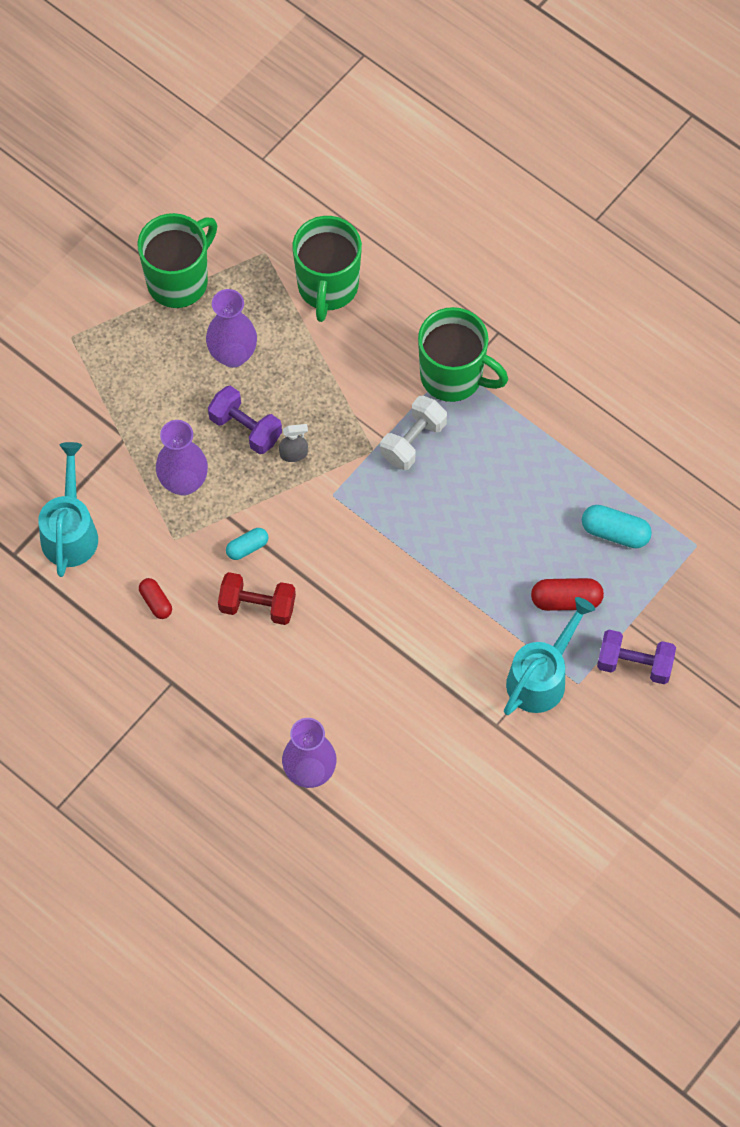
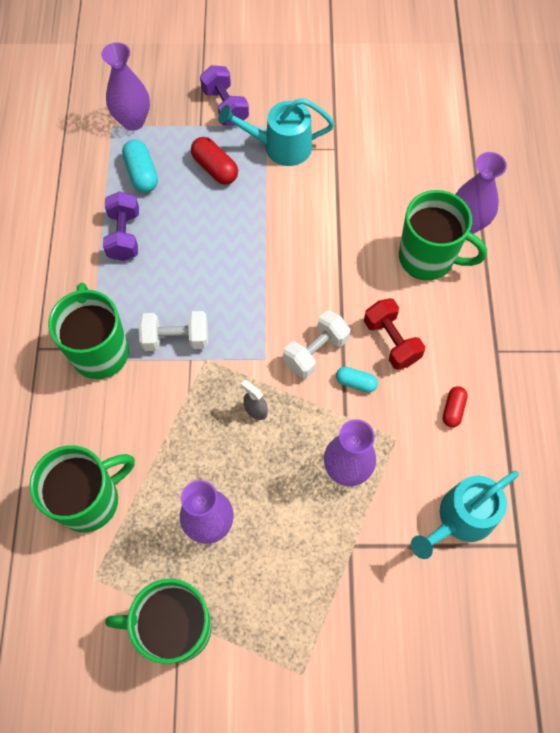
camera: 130 degrees left, 0 degrees up
(245, 428) = (264, 461): purple dumbbell -> purple dumbbell (124, 235)
(303, 539) = (315, 351): none -> white dumbbell
(306, 705) = (428, 258): none -> green mug
(687, 568) = (133, 121): none -> purple vase

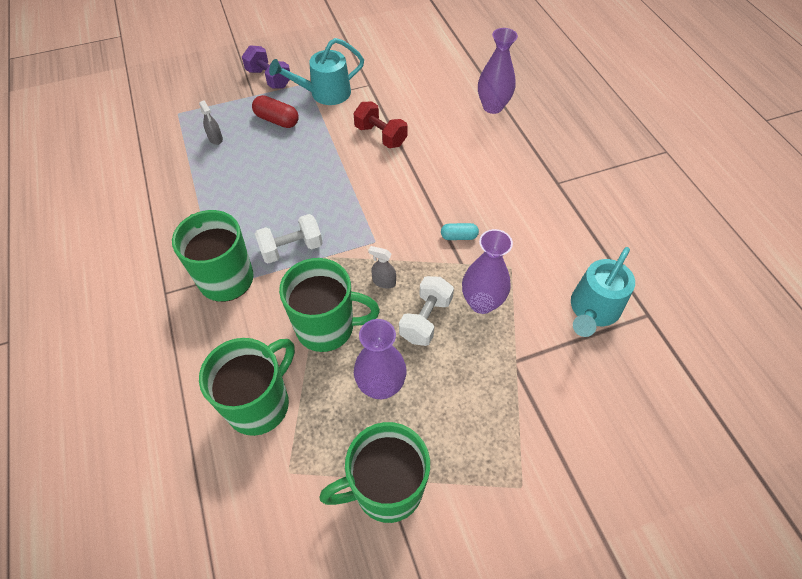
camera: 20 degrees left, 10 degrees down
(124, 235) = (216, 186): purple dumbbell -> none
(133, 121) = (194, 105): purple vase -> none
(142, 173) = (215, 139): turquoise capsule -> grey spray bottle
(315, 351) = (415, 224): white dumbbell -> white dumbbell (425, 319)
(391, 341) = (473, 199): red dumbbell -> red dumbbell (380, 136)
(428, 258) = (474, 136): green mug -> green mug (327, 327)
(453, 409) = (545, 232): red capsule -> none

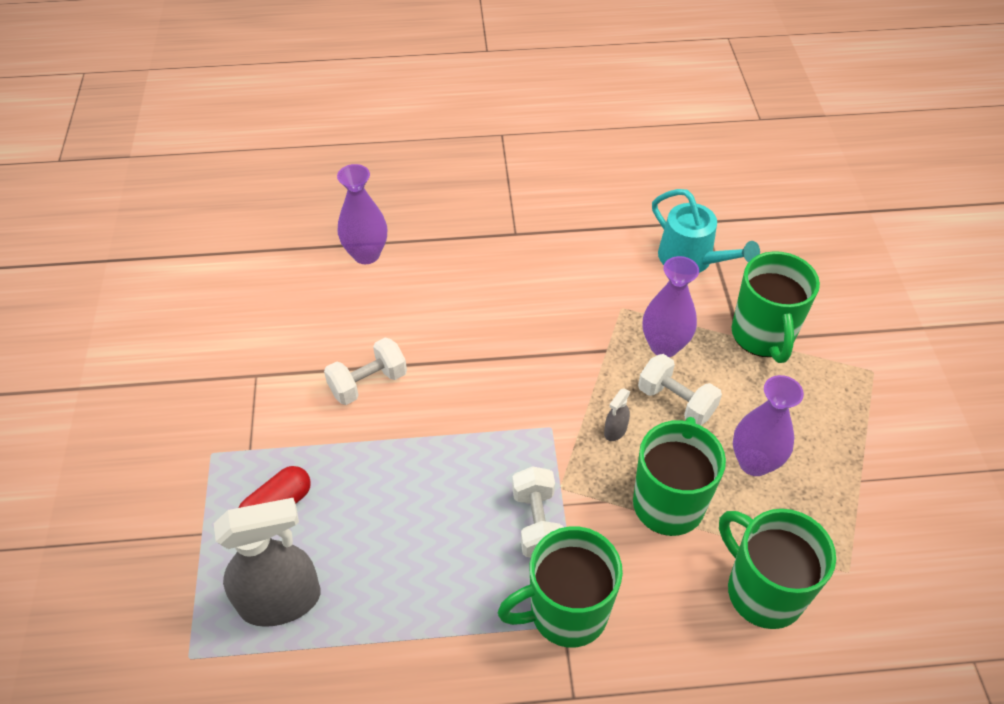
camera: 75 degrees left, 5 degrees down
(215, 139) = (281, 601): grey spray bottle -> grey spray bottle, size x2.40
(269, 78) = (171, 505): purple dumbbell -> none
(324, 94) = (247, 434): turquoise watering can -> none
(380, 136) = (368, 383): red dumbbell -> white dumbbell
(386, 488) = (871, 482): green mug -> green mug (763, 336)
(459, 236) = (567, 342): turquoise capsule -> none

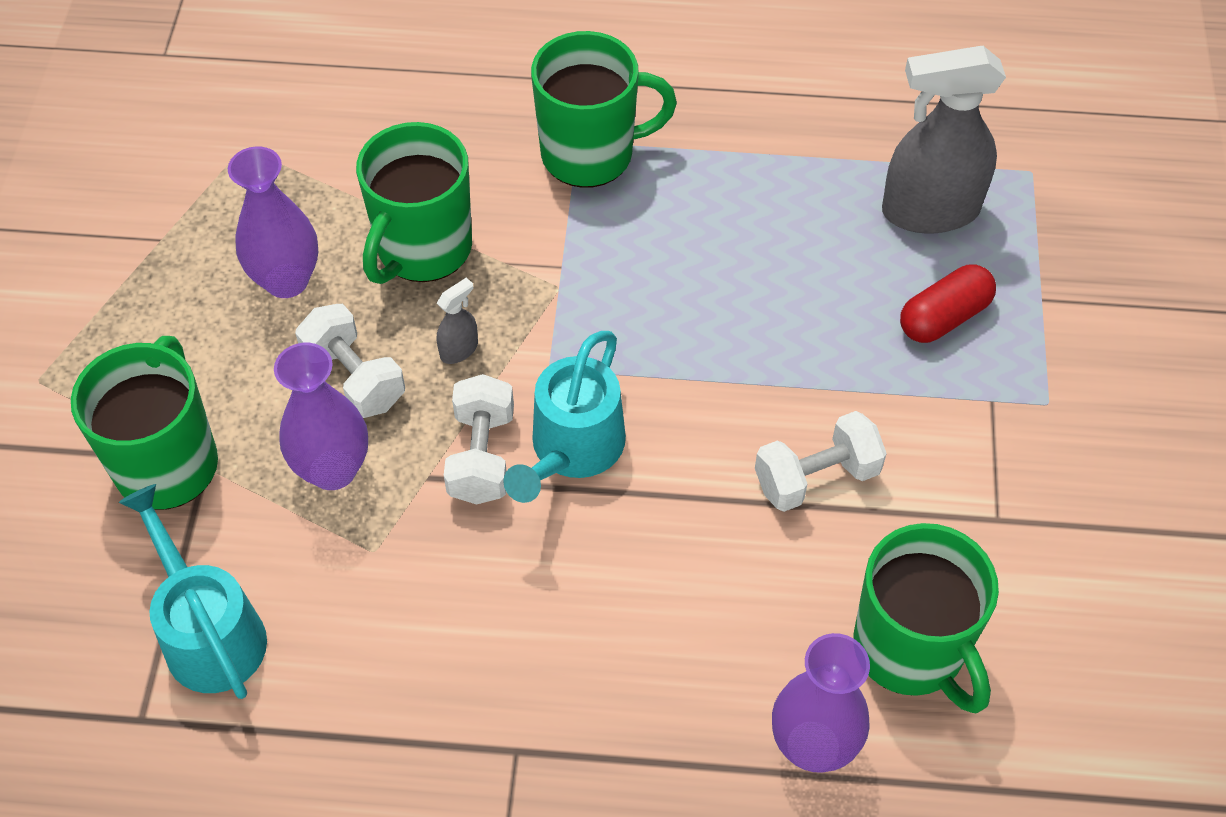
camera: 170 degrees left, 5 degrees up
(523, 377) = (572, 451): none -> turquoise watering can
(537, 523) = (601, 249): white dumbbell -> white dumbbell (482, 456)
(762, 591) = (354, 143): green mug -> green mug (910, 650)

